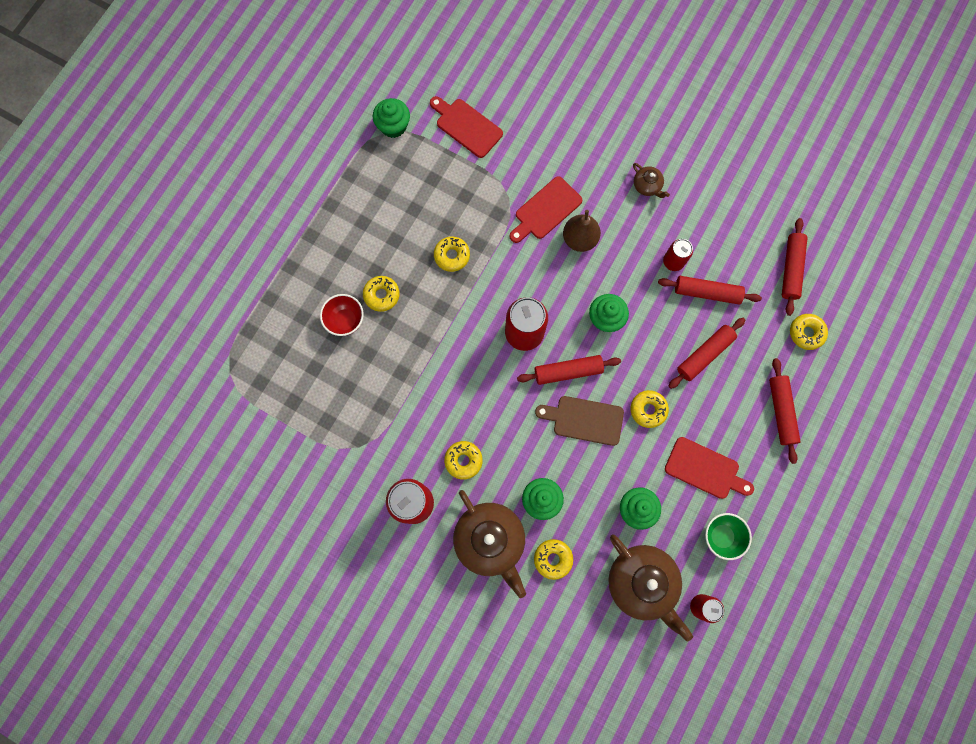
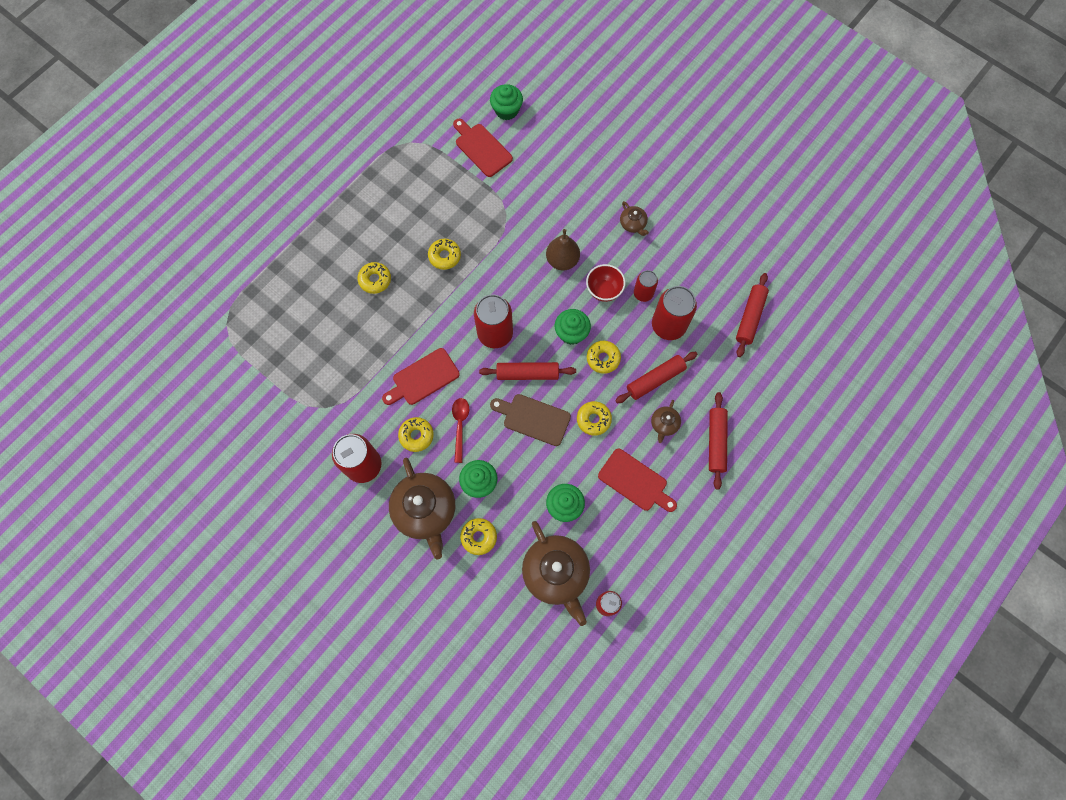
camera: 10 degrees right, 5 degrees down
(345, 320) = (338, 296): red bowl -> red bowl (604, 290)
(393, 126) = (417, 138): green cupcake -> green cupcake (506, 110)
(508, 441) = (460, 426): none -> red spoon
(546, 210) = (537, 231): red cutting board -> red cutting board (423, 378)
(707, 292) = (668, 325): red rolling pin -> red can
(721, 536) = (638, 544): green bowl -> none
(723, 402) = (664, 424): none -> brown teapot
(806, 333) = (753, 376): yellow donut -> yellow donut (603, 358)

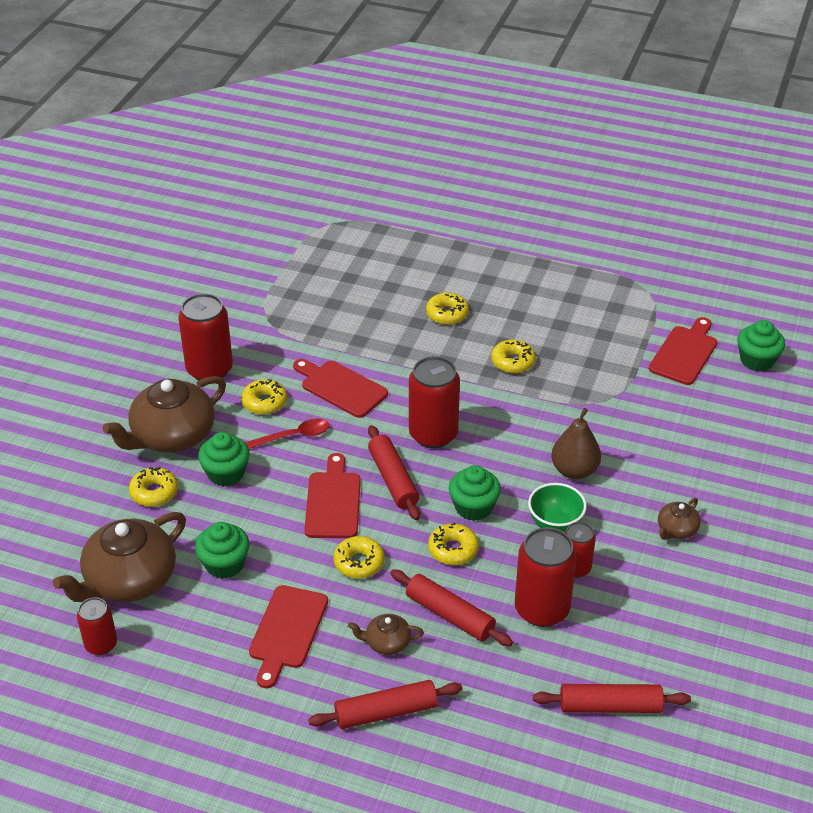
camera: 70 degrees right, 30 degrees down
(533, 419) = (333, 501): brown cutting board -> red cutting board
(604, 290) = (555, 524): red bowl -> green bowl

